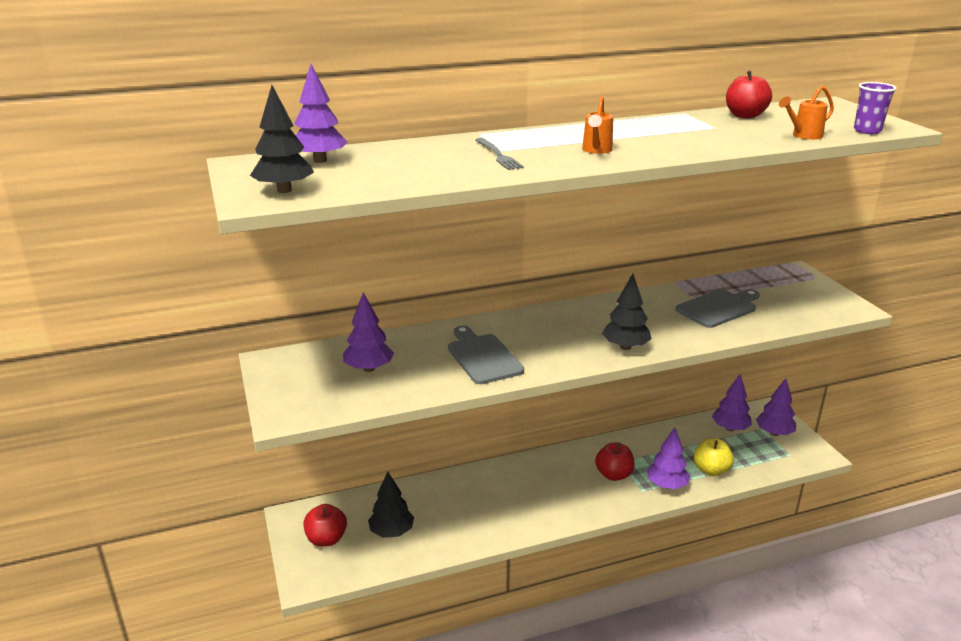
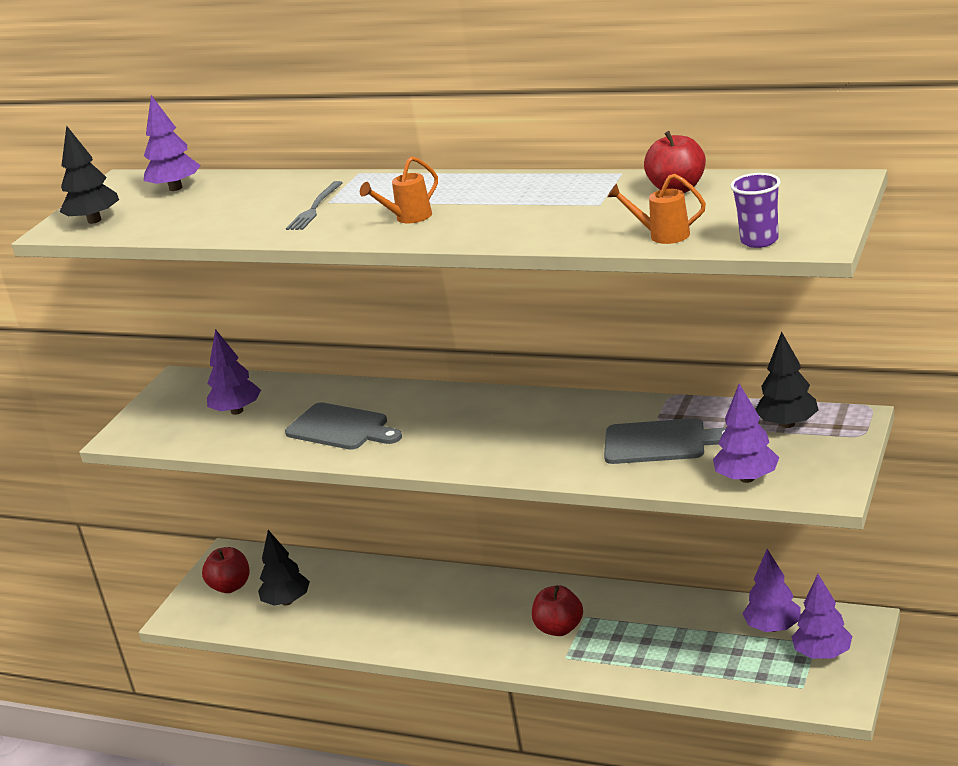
camera: 45 degrees right, 0 degrees up
(483, 357) = (341, 428): grey cutting board -> grey cutting board turned 105 degrees clockwise
(625, 347) = (484, 458): black tree -> black tree (787, 424)
(666, 485) = (600, 662): purple tree -> purple tree (747, 478)
(711, 470) = (675, 666): yellow apple -> none

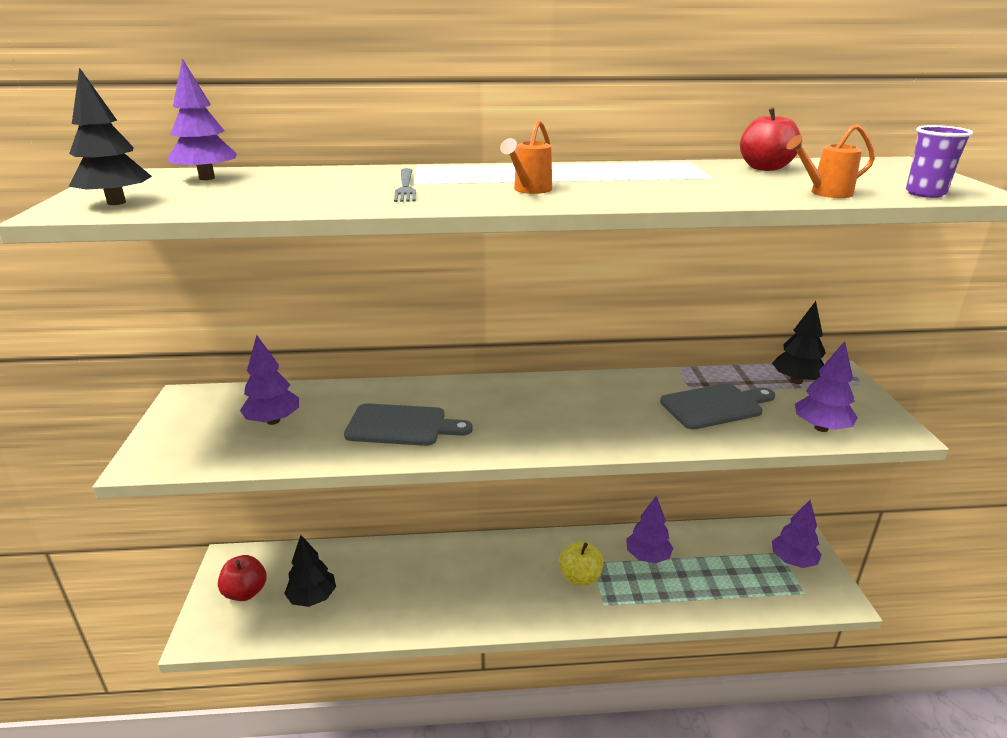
camera: 30 degrees left, 0 degrees up
(559, 628) = (580, 577): red apple -> yellow apple
(773, 627) = (740, 545): purple tree -> purple tree (647, 556)

